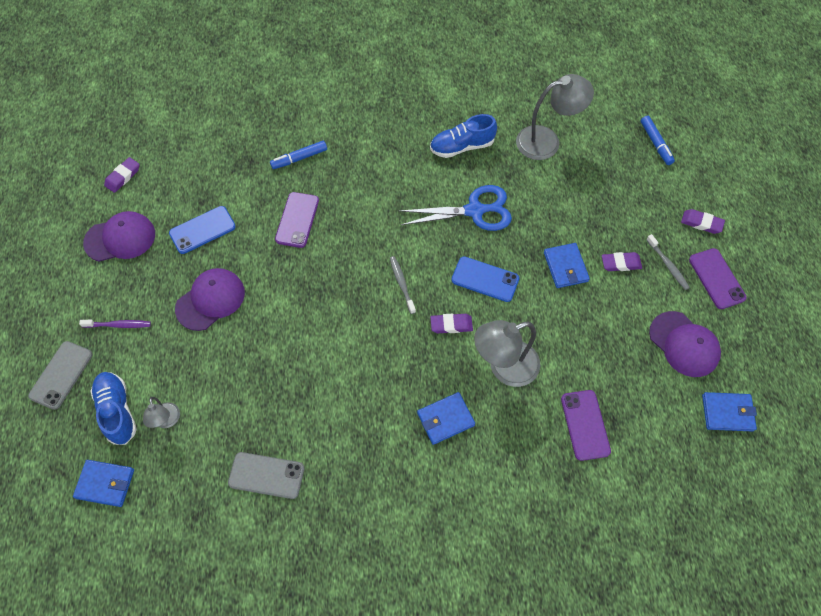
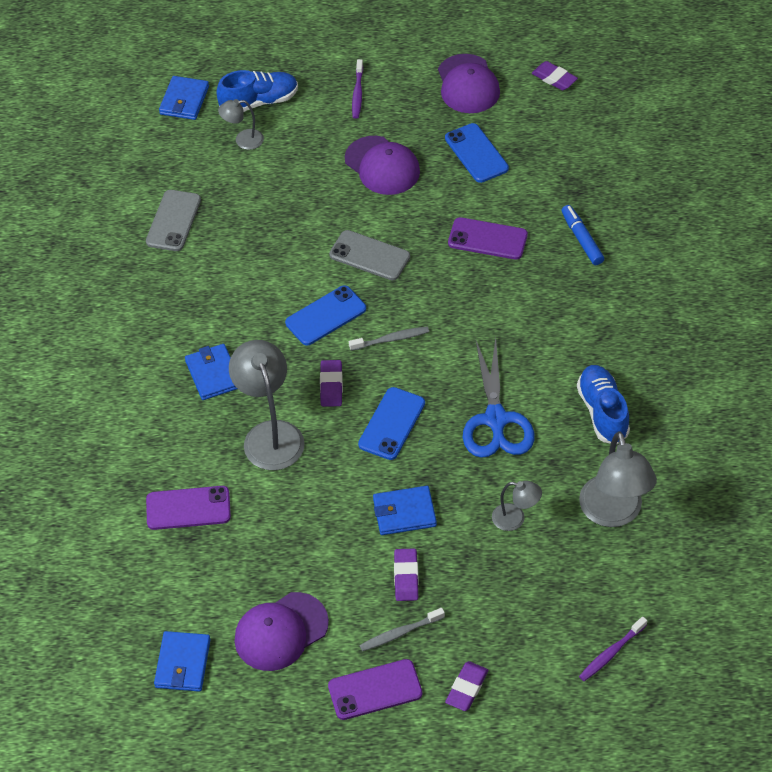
camera: 95 degrees right, 10 degrees down
(61, 375) = (304, 56): grey phone -> grey phone (369, 256)
(379, 334) = (326, 316): none -> blue phone
(560, 197) = (515, 519): none -> grey lamp
(655, 143) = (611, 653): blue marker -> purple toothbrush

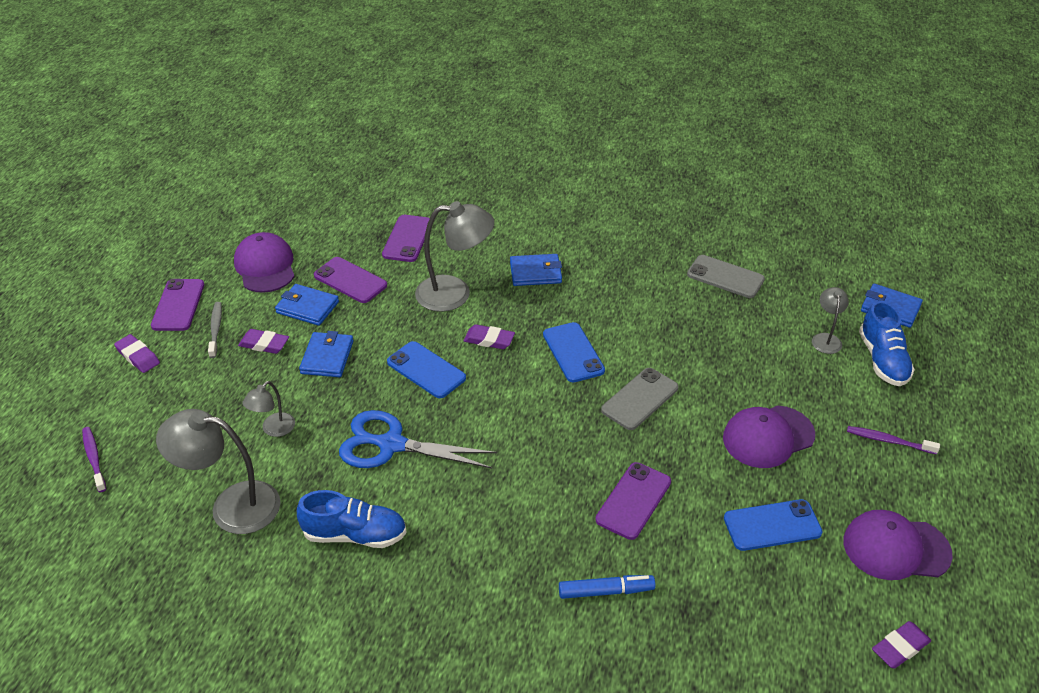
camera: 105 degrees right, 10 degrees down
(183, 663) = (275, 216): blue wallet -> blue wallet (307, 307)
(279, 537) = (350, 280): none -> purple phone
(391, 339) = (525, 391): grey toothbrush -> none

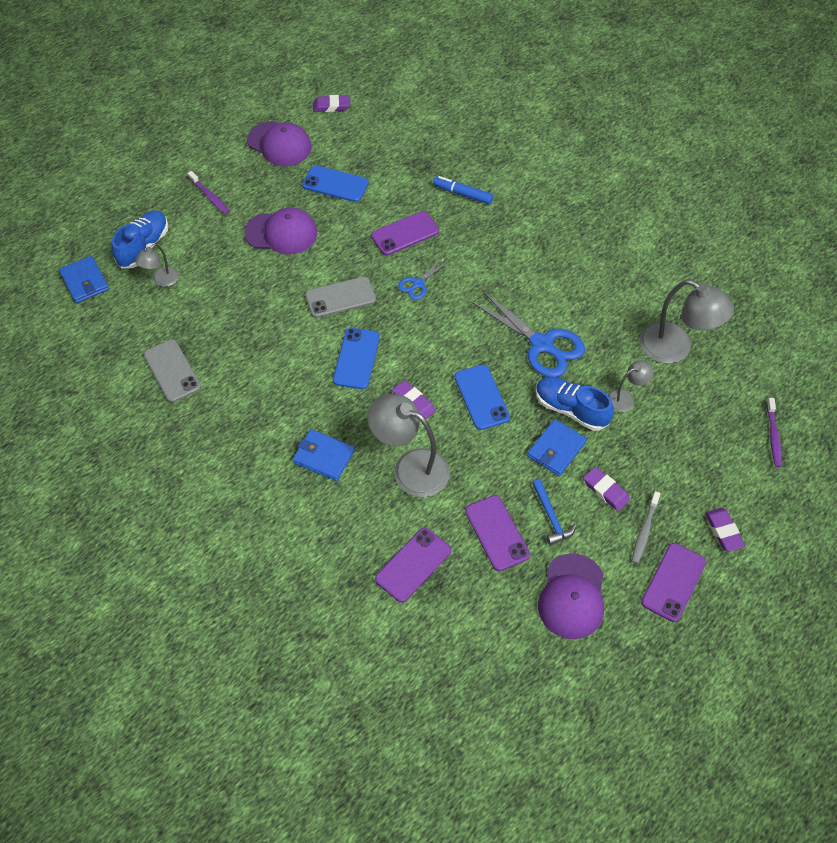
camera: 150 degrees left, 15 degrees up
(307, 307) = (551, 517): blue wallet -> blue hammer
(355, 534) = (597, 291): blue shoe -> blue shoe (570, 409)
(571, 449) = (418, 284): none -> blue scissors

